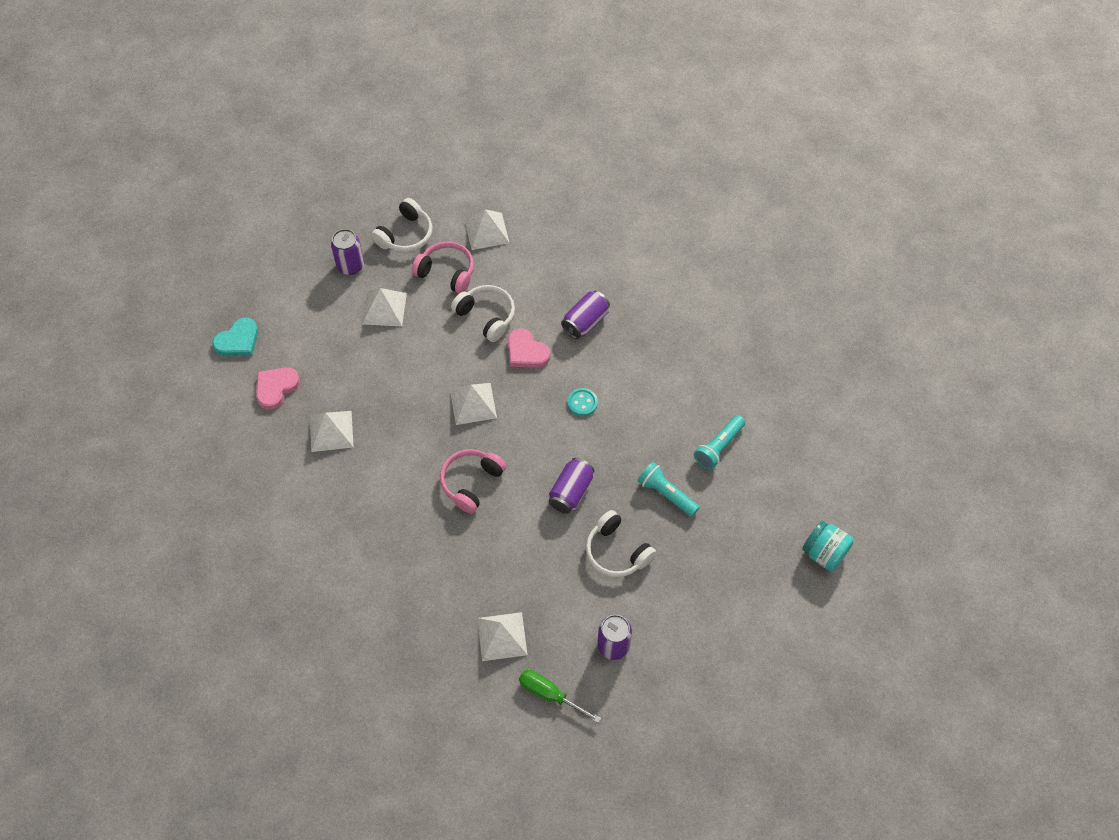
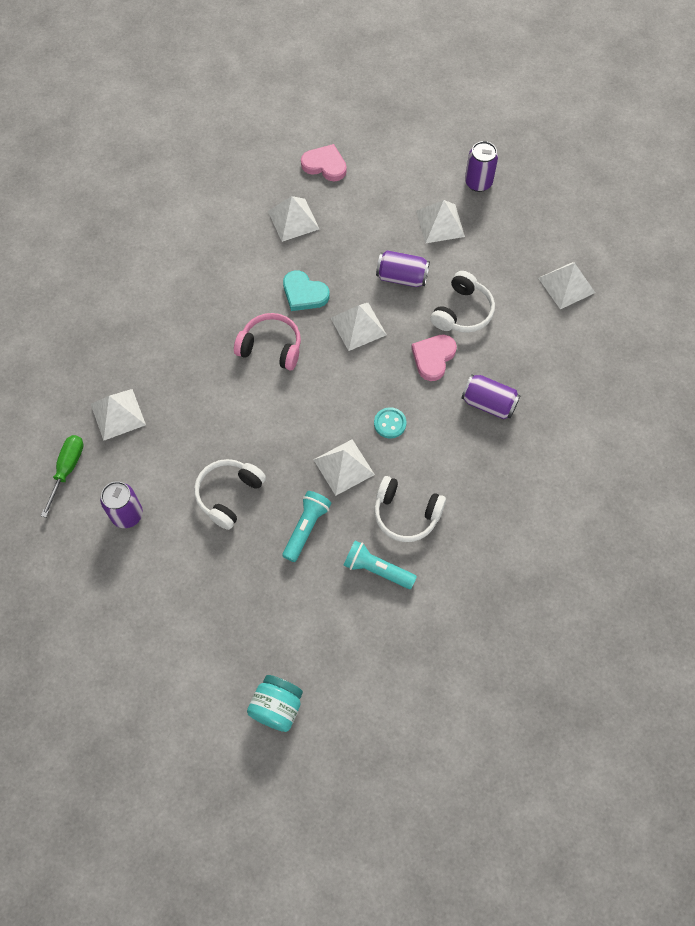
camera: 75 degrees right, 5 degrees up
(238, 341) = (364, 122): turquoise heart -> turquoise heart (304, 293)
(405, 235) = (532, 217): white headphones -> white headphones (406, 514)
(446, 272) = (502, 263): pink headphones -> none
(571, 492) = (284, 437): purple can -> purple can (402, 277)
(614, 450) = (344, 467): none -> white pyramid

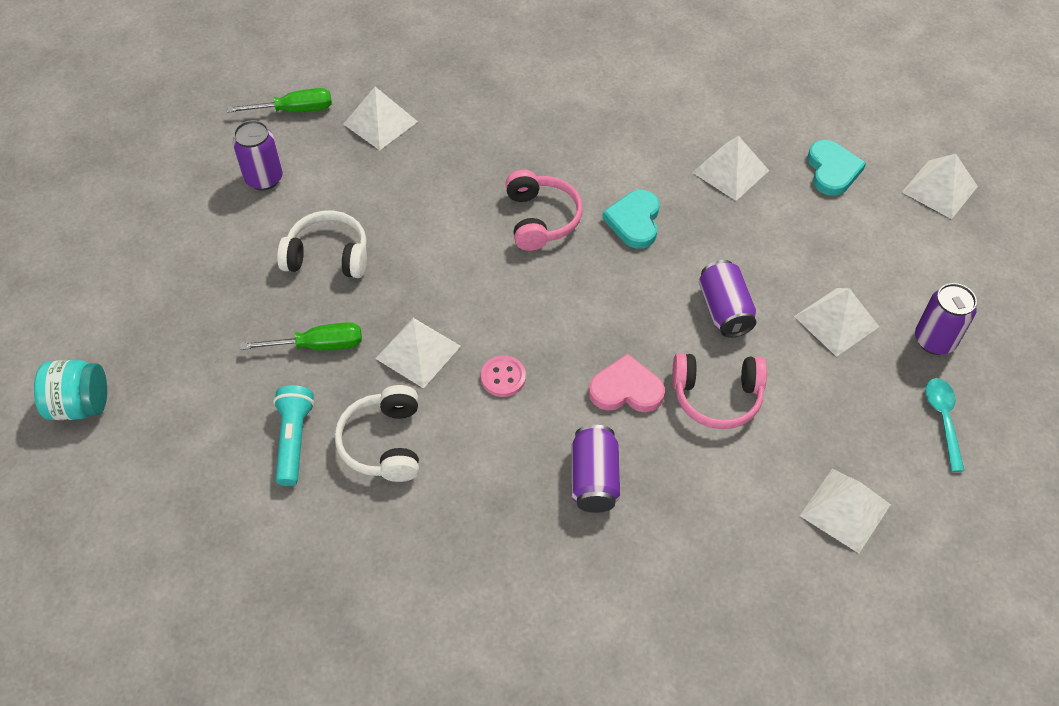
camera: 65 degrees right, 10 degrees down
(306, 528) = (318, 346): turquoise flashlight -> green screwdriver
(325, 165) = (832, 170): pink heart -> turquoise heart
(358, 326) = (623, 292): white pyramid -> white pyramid (939, 189)
(390, 423) = (503, 377): turquoise button -> pink button
(462, 312) = (717, 397): white headphones -> pink headphones
(532, 208) = (943, 420): none -> turquoise spoon

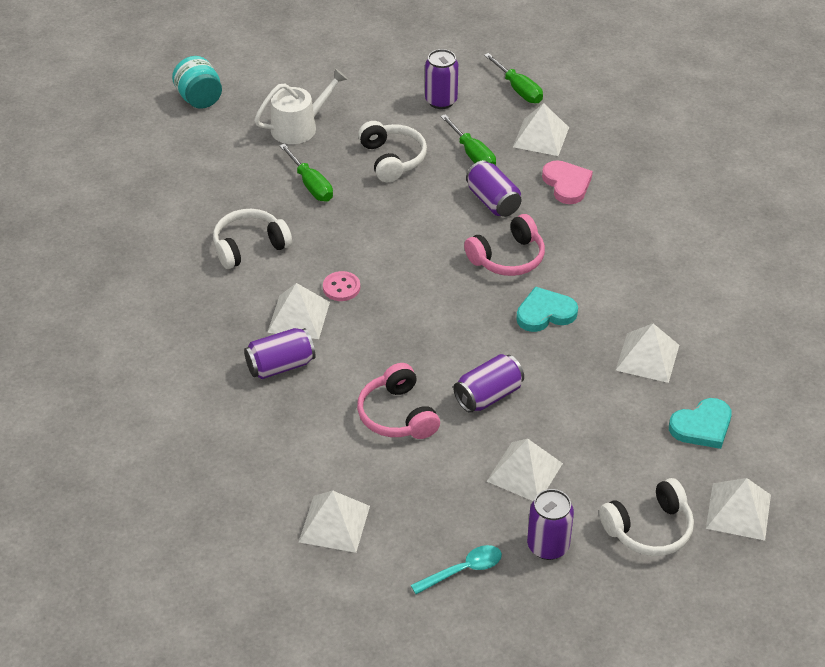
camera: 65 degrees right, 10 degrees down
(211, 321) = (299, 127): none -> white watering can
(294, 440) = (227, 203): turquoise flashlight -> none
(368, 186) = (472, 154): none -> green screwdriver
(418, 352) = (336, 235): white pyramid -> white pyramid (298, 317)
(451, 198) = (493, 201): none -> purple can
(626, 389) = (372, 359): pink heart -> pink heart (567, 184)
(939, 258) = (649, 529): none -> white headphones

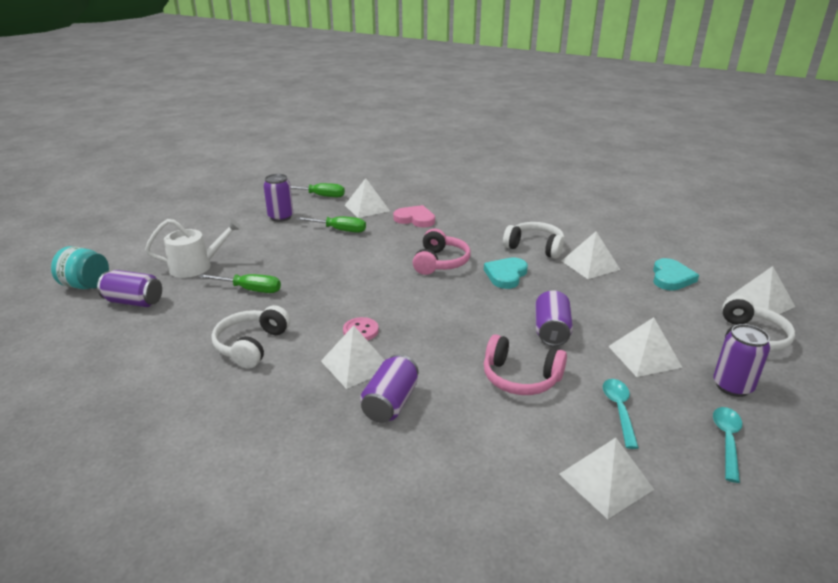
camera: 45 degrees left, 15 degrees down
(299, 127) = (196, 266): white watering can -> white watering can turned 60 degrees clockwise
(392, 159) = (290, 253): white headphones -> white headphones (535, 247)
(426, 492) = (619, 410): none -> turquoise spoon
(493, 201) = (387, 243): purple can -> purple can (134, 302)

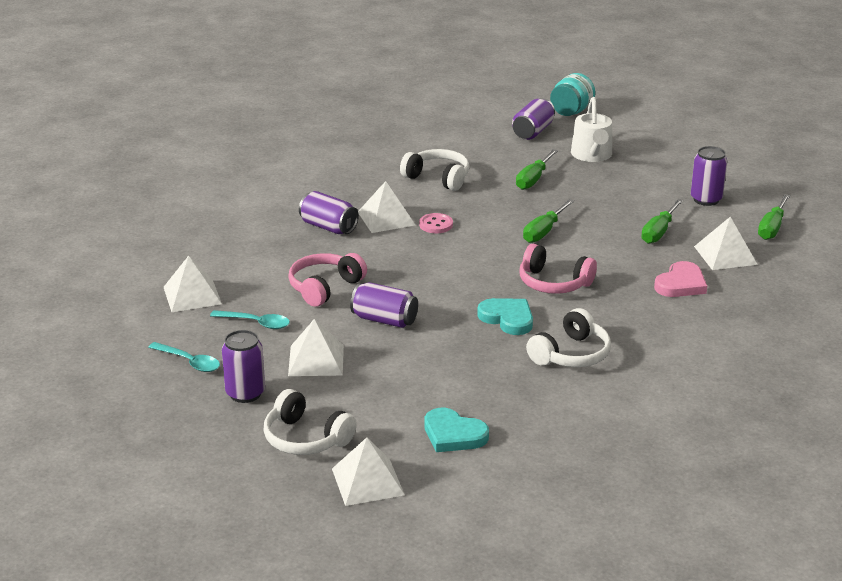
camera: 105 degrees right, 0 degrees up
(355, 274) = (544, 231): none -> green screwdriver
(590, 265) = (509, 383): white pyramid -> none

